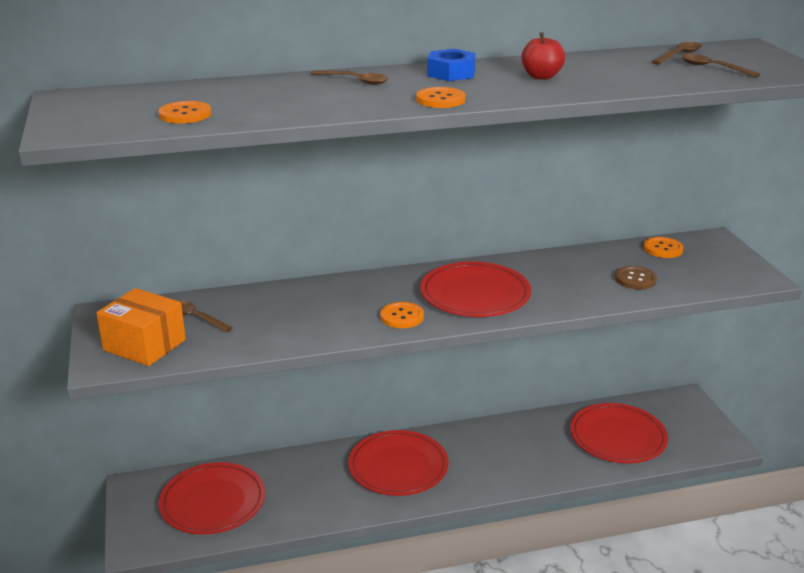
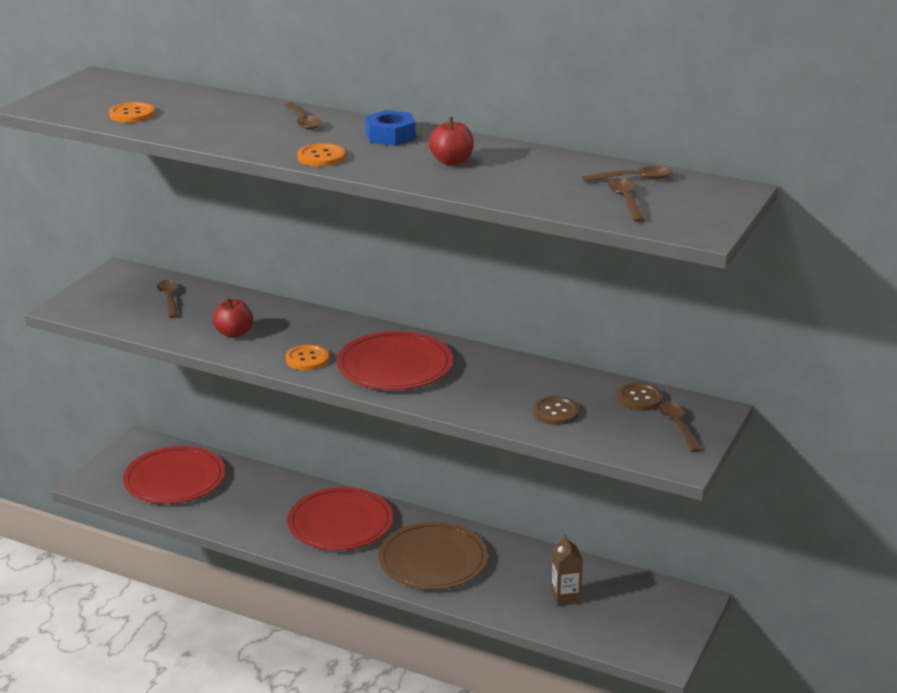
camera: 40 degrees right, 0 degrees up
(144, 345) = (108, 304): orange box -> none
(305, 322) = (234, 333): none -> red apple
(501, 458) = (433, 560): none -> brown plate
(617, 437) = (565, 597): red plate -> brown carton
(663, 249) = (639, 398): orange button -> brown button
(715, 256) = (677, 426): none -> brown spoon

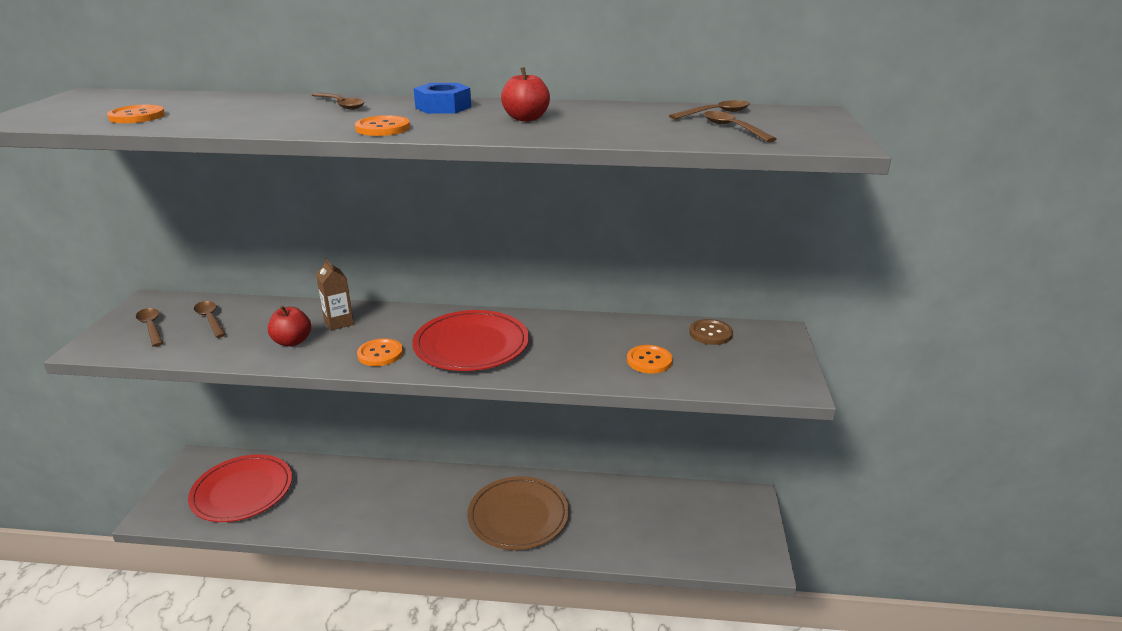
camera: 20 degrees left, 0 degrees up
(340, 523) = (418, 499): red plate -> none
(555, 412) = (649, 361): brown button -> orange button
(565, 597) = (649, 523): brown carton -> brown carton (338, 322)
(677, 426) = (762, 352): brown spoon -> brown spoon (151, 327)

